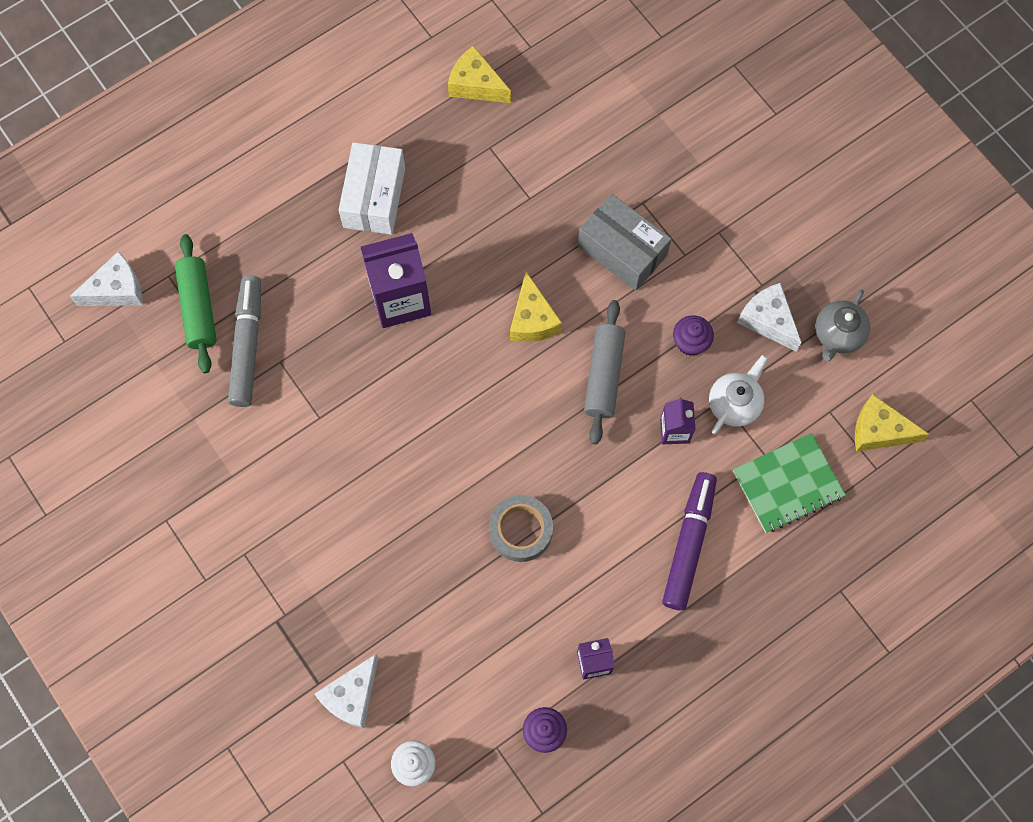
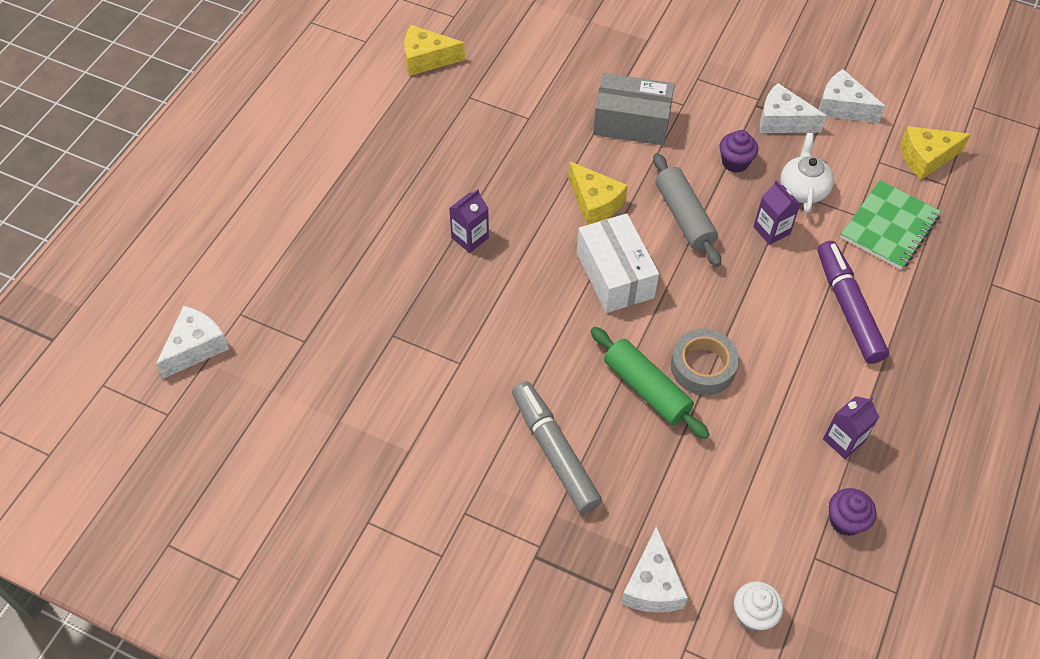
camera: 30 degrees left, 15 degrees down
(198, 308) = (286, 327): green rolling pin -> green rolling pin (646, 389)
(248, 345) = (353, 335): grey marker -> grey marker (554, 452)
(374, 197) = (394, 173): white box -> white box (615, 275)
(400, 299) = (470, 238): purple carton -> purple carton, size x0.53
(838, 334) = (842, 107): grey teapot -> white cheese

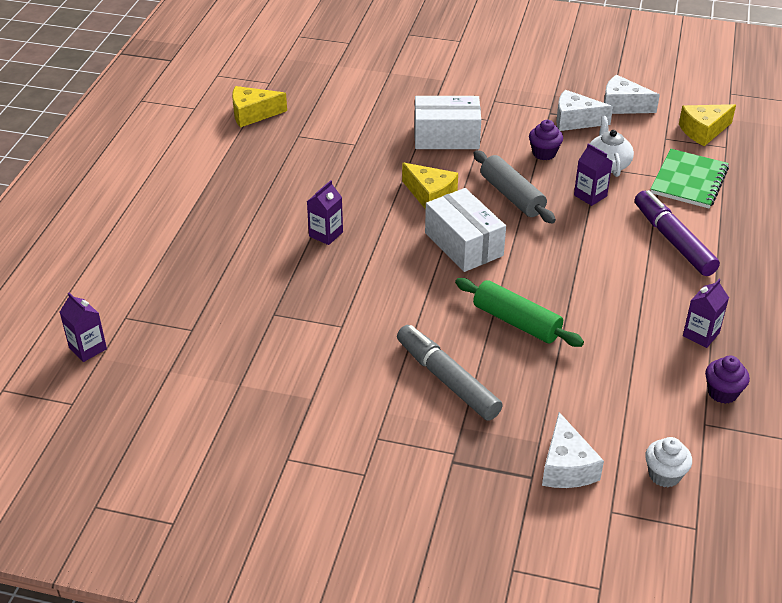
camera: 10 degrees left, 15 degrees down
(195, 347) = (88, 348): white cheese -> purple carton
(631, 122) = (446, 137): grey box -> white box
(703, 366) = (561, 299): grey tape -> none

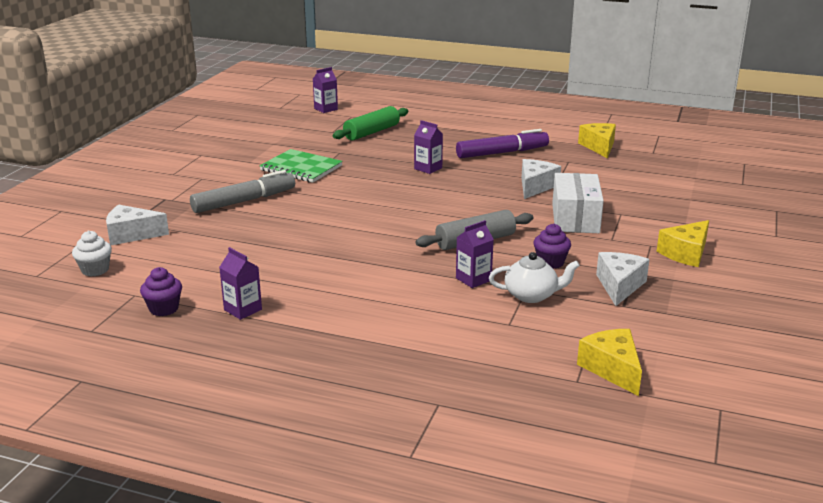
camera: 95 degrees right, 15 degrees down
(430, 195) = (478, 207): yellow cheese -> yellow cheese (686, 253)
(463, 244) = (405, 216): white box -> none
(516, 322) = (297, 229): green rolling pin -> green rolling pin (372, 132)
(622, 106) = (660, 319): white cheese -> white cheese (535, 186)
(673, 240) = (389, 316): purple marker -> purple marker (502, 153)
(689, 181) = (499, 342): green notebook -> green notebook (301, 168)

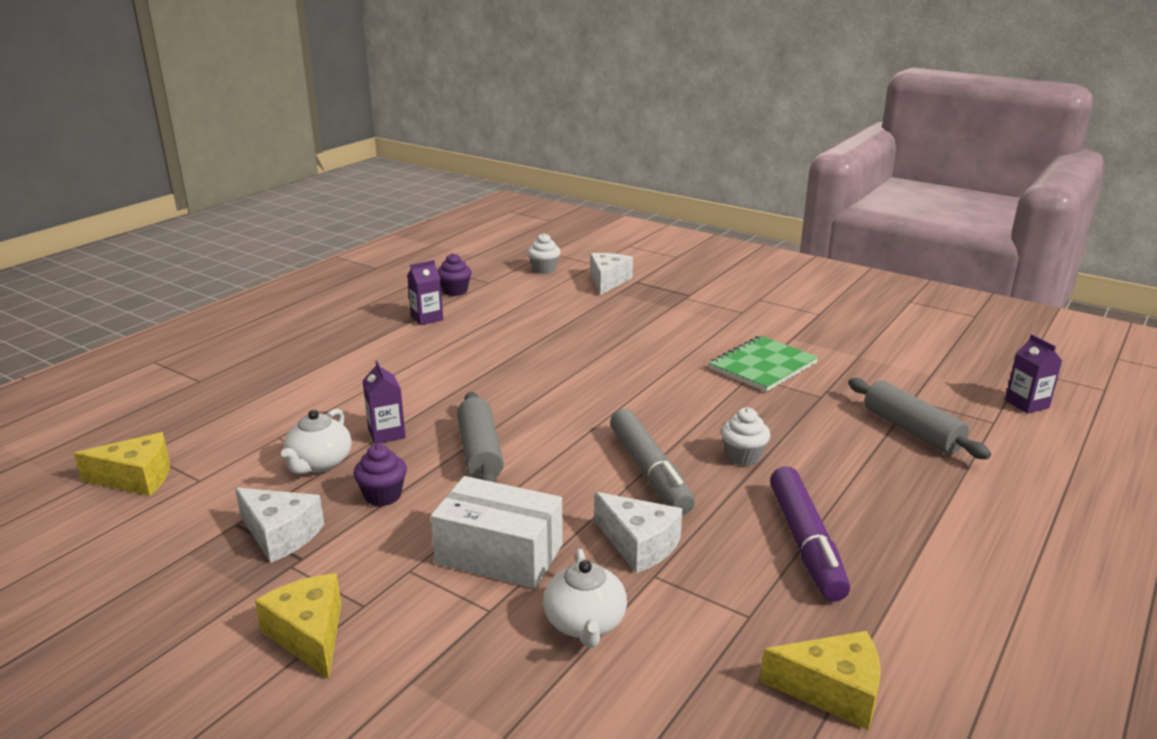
camera: 105 degrees right, 0 degrees up
(244, 201) = (667, 329): grey marker -> grey marker (649, 472)
(372, 132) = (912, 430): green rolling pin -> grey rolling pin
(428, 168) = (743, 457): purple carton -> white cupcake
(607, 192) = (585, 624): none -> white teapot

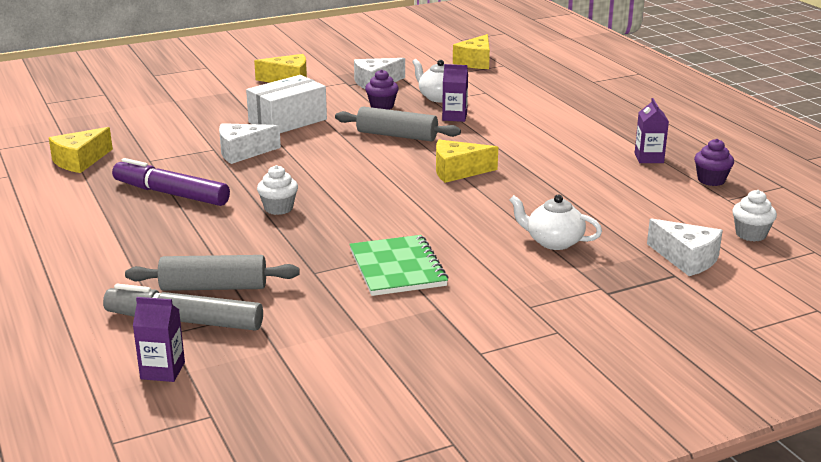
camera: 120 degrees right, 0 degrees up
(546, 391) = (458, 171): none -> yellow cheese
(585, 624) = (207, 126): white teapot -> white teapot (553, 242)
(649, 472) = (305, 174): grey marker -> grey marker (184, 321)

